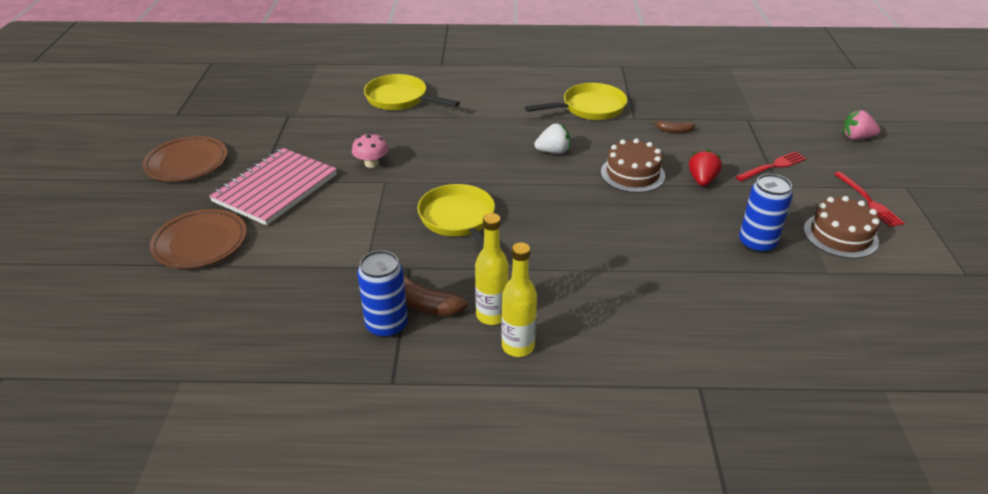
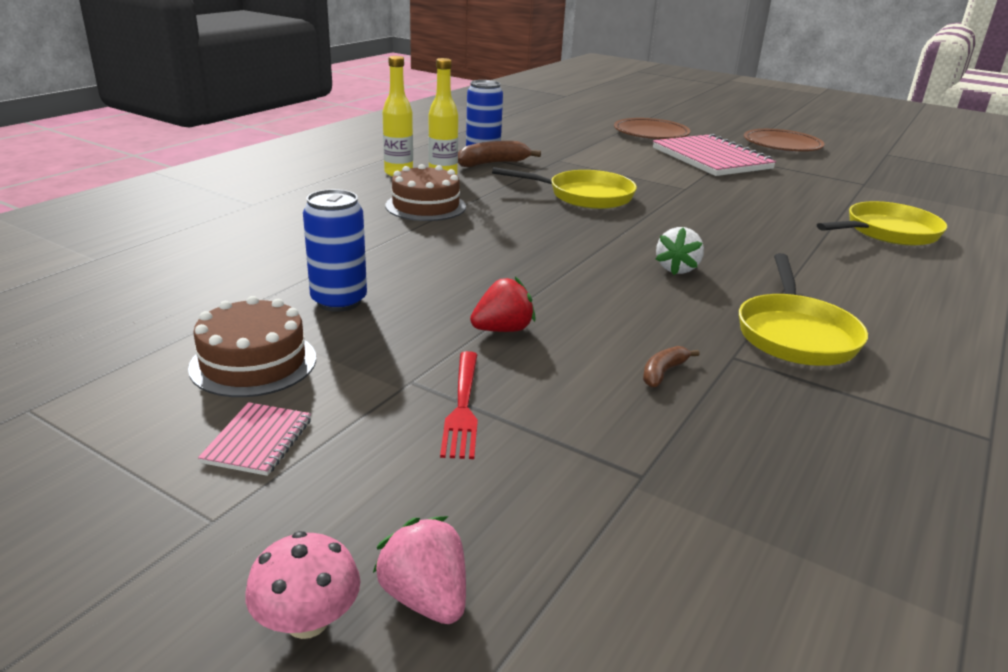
camera: 120 degrees right, 10 degrees down
(371, 163) = (727, 191): pink mushroom -> pink mushroom (307, 621)
(632, 174) = (572, 293): brown cake -> brown cake (425, 206)
(702, 180) = (502, 330): red strawberry -> red strawberry turned 75 degrees counterclockwise
(856, 137) = (425, 598): pink strawberry -> pink strawberry turned 75 degrees counterclockwise
(869, 201) = (258, 441): red fork -> pink notebook

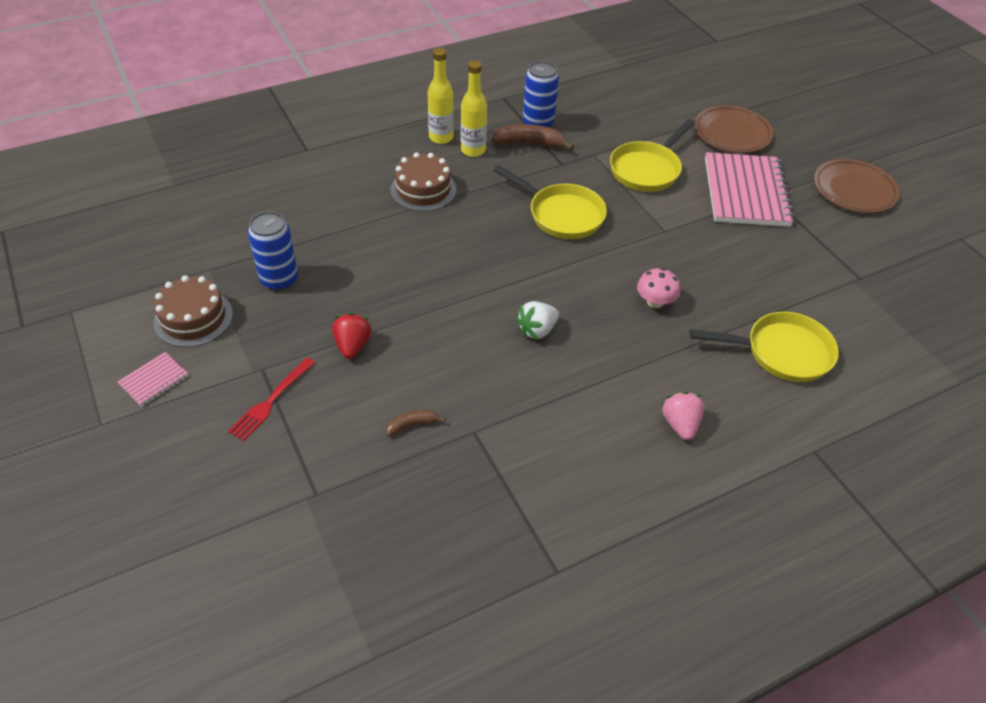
camera: 30 degrees right, 20 degrees up
(307, 621) = (98, 498): pink mushroom -> pink mushroom (655, 302)
(425, 598) = (151, 511): pink strawberry -> pink strawberry (680, 424)
(502, 330) = (352, 346): red strawberry -> red strawberry turned 90 degrees counterclockwise
(795, 334) = (543, 430): yellow pan -> yellow pan (647, 169)

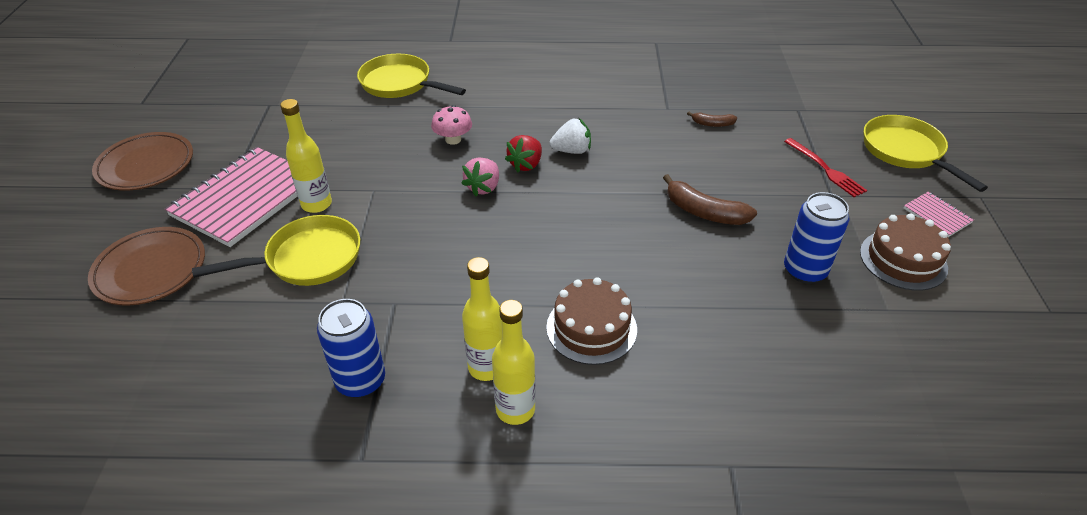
camera: 150 degrees left, 5 degrees down
(154, 380) = (937, 215): pink notebook -> pink notebook turned 75 degrees clockwise
(270, 402) = (826, 169): red fork -> red fork turned 90 degrees clockwise
(352, 346) = (743, 188): red strawberry -> red strawberry (526, 164)
(530, 144) = (404, 349): brown banana -> brown banana (704, 212)
(562, 214) = (456, 240): yellow pan -> yellow pan (905, 152)
(680, 424) = (519, 72): pink strawberry -> pink strawberry (483, 187)
(691, 205) = (316, 204): none -> yellow bottle

